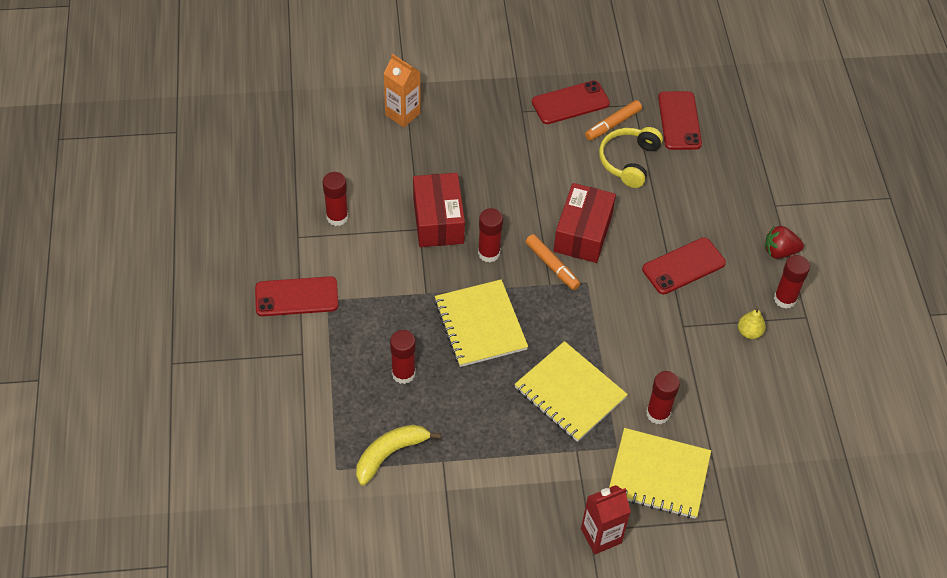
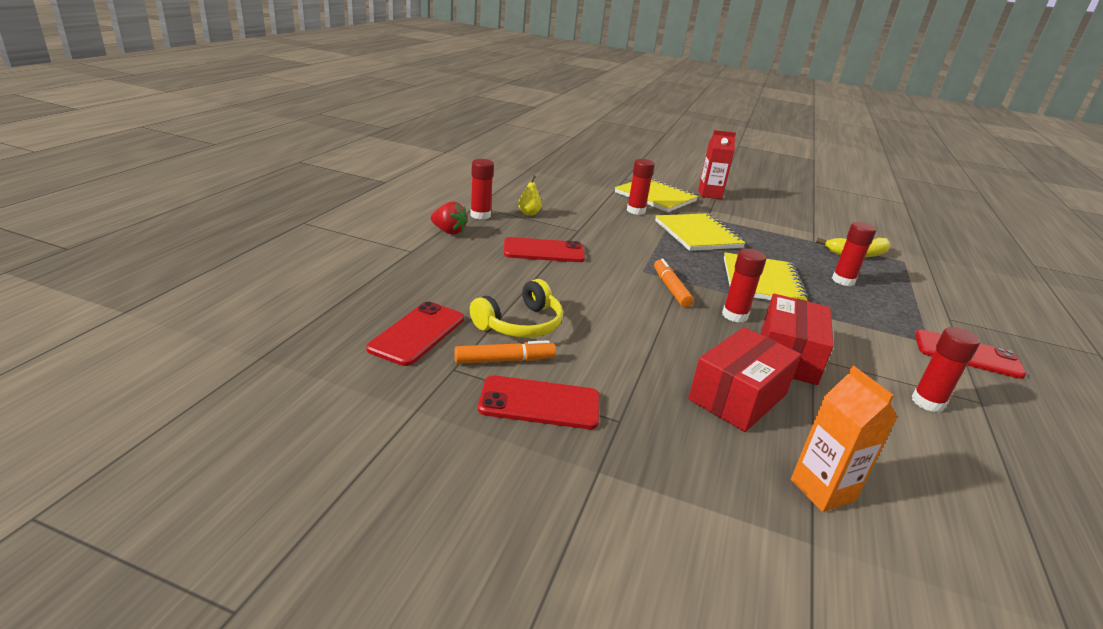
camera: 155 degrees left, 25 degrees down
(583, 233) = (623, 296): red box -> red box (737, 397)

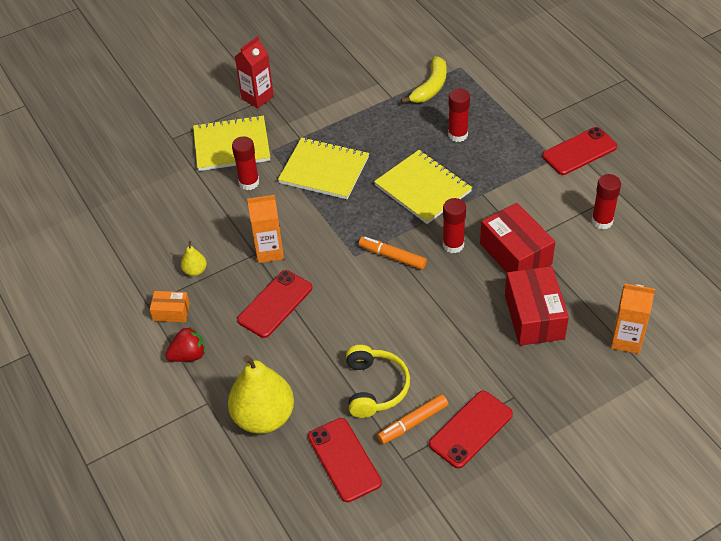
camera: 45 degrees left, 20 degrees up
(423, 278) = (264, 417): none -> yellow pear
(480, 215) = (171, 312): red glue stick -> orange box
(504, 360) = (412, 423): orange marker -> orange marker turned 150 degrees counterclockwise
(589, 235) = (269, 251): none -> orange carton

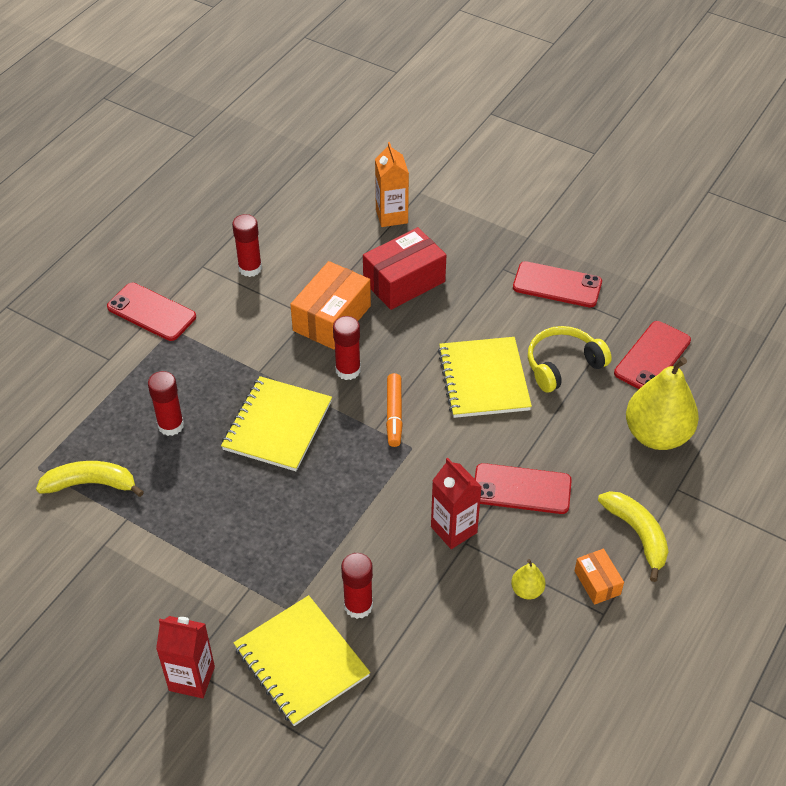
camera: 120 degrees left, 0 degrees up
(188, 355) = (637, 535): red strawberry -> yellow banana
(269, 251) = (454, 529): orange carton -> red carton
(324, 170) = (295, 534): yellow notebook -> yellow notebook (483, 379)
(412, 423) = (580, 325): orange marker -> none
(515, 254) = (331, 318): red box -> orange box

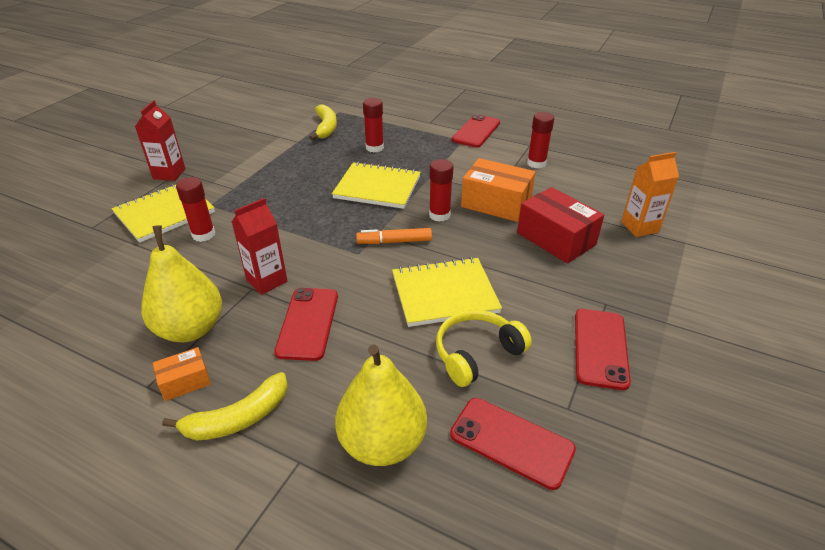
camera: 85 degrees right, 10 degrees down
(527, 590) = (190, 329): yellow pear -> yellow pear, size x2.28
(563, 365) = (477, 353): yellow headphones -> yellow headphones turned 90 degrees counterclockwise

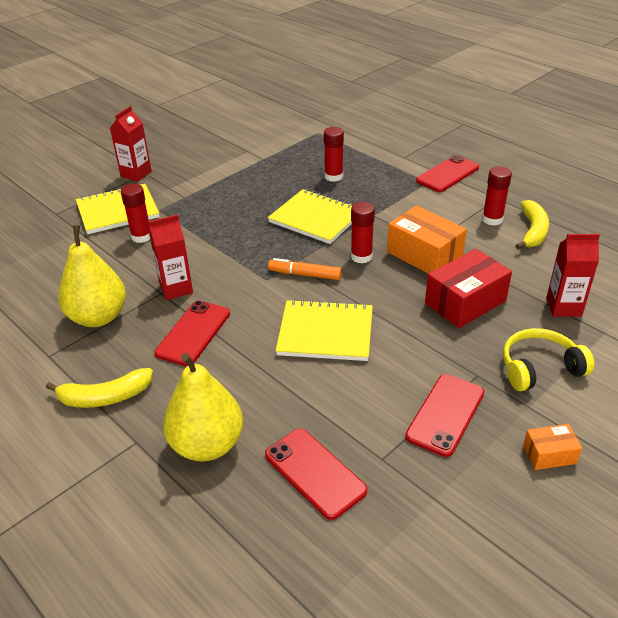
camera: 20 degrees right, 0 degrees up
(185, 381) = (77, 359): orange box -> orange box (549, 454)
(326, 128) = (296, 148): yellow banana -> yellow banana (532, 231)
(477, 353) = (326, 392): yellow headphones -> yellow headphones (539, 368)
(556, 239) = (465, 302): red box -> red box turned 75 degrees clockwise
(639, 227) = (563, 307): orange carton -> red carton

